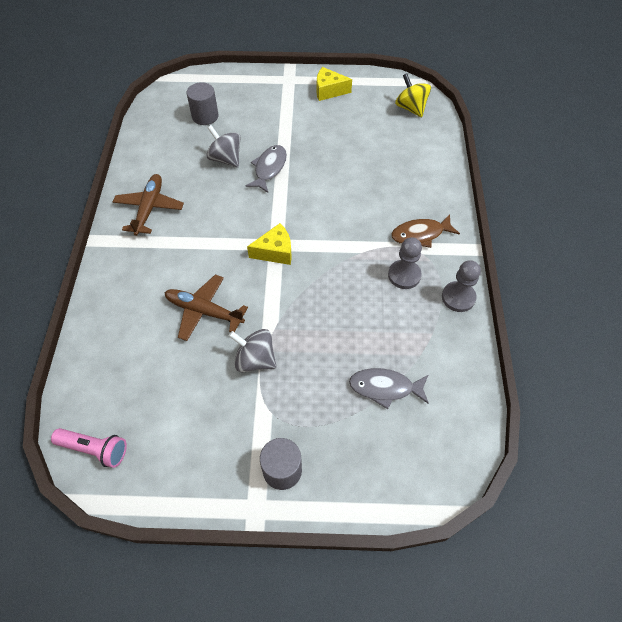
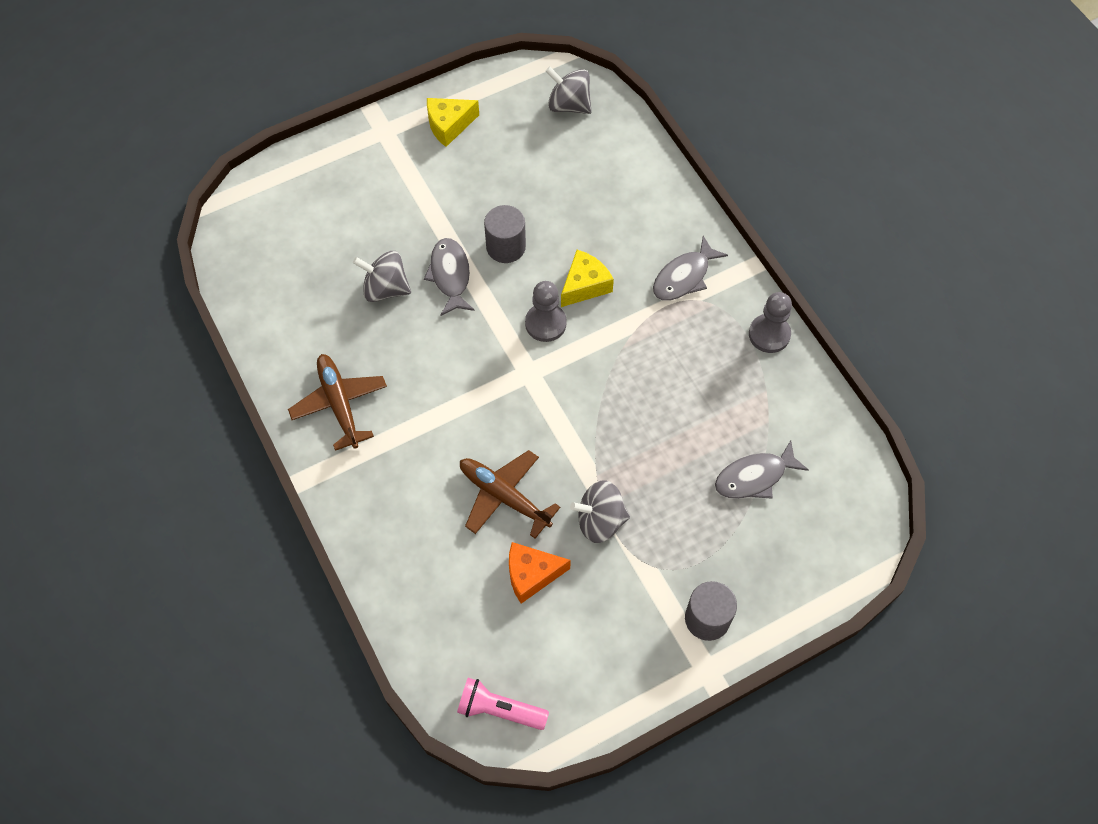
camera: 30 degrees left, 5 degrees up
(95, 449) = (499, 709): pink flashlight -> pink flashlight turned 150 degrees counterclockwise
(184, 370) = (531, 574): none -> orange cheese
(204, 311) = (504, 497): brown plane -> brown plane turned 45 degrees clockwise
(205, 116) = (312, 239): grey cylinder -> grey cylinder (506, 247)
(275, 252) = (534, 382): yellow cheese -> yellow cheese (585, 285)
(404, 275) = (696, 337): grey pawn -> grey pawn (545, 323)
(411, 108) = (569, 105): yellow spinning top -> grey spinning top
(420, 234) = (684, 277): brown fish -> grey fish

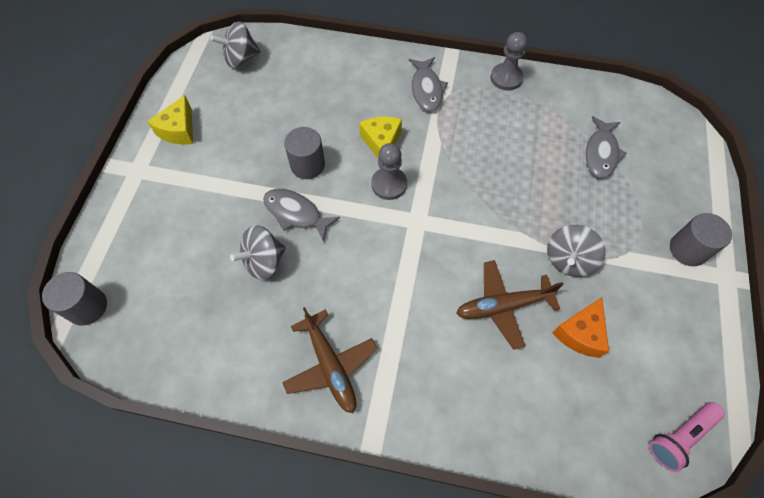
camera: 50 degrees left, 0 degrees up
(244, 204) = (87, 307): none -> grey cylinder
(339, 404) = (330, 365): brown plane -> brown plane turned 135 degrees counterclockwise

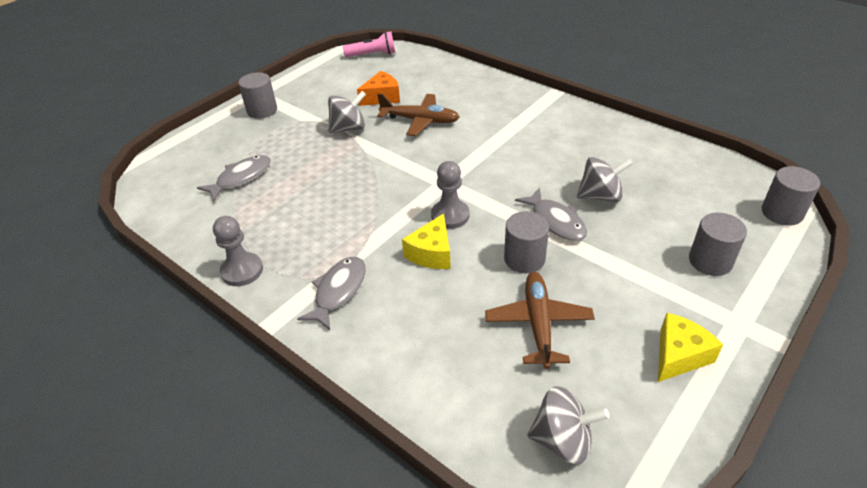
camera: 150 degrees left, 20 degrees down
(157, 220) = (710, 261): none -> grey cylinder
(330, 365) = (567, 127): brown plane -> brown plane (538, 324)

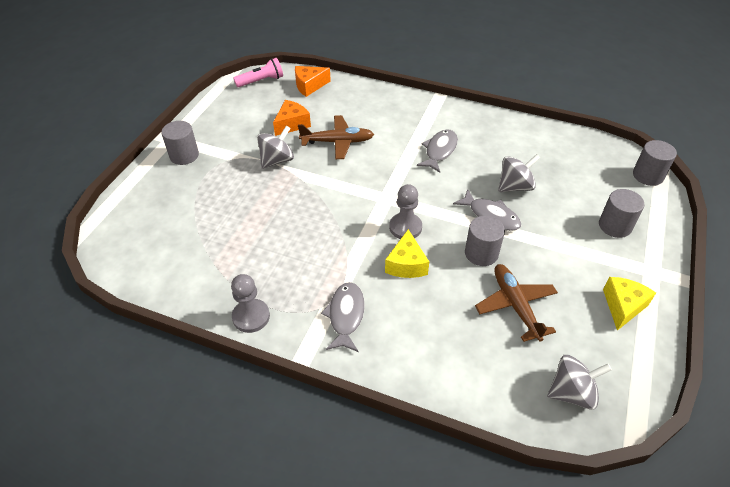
camera: 20 degrees left, 5 degrees up
(241, 178) = (201, 228): grey fish -> grey fish (439, 151)
(419, 65) = (309, 86): none -> orange cheese

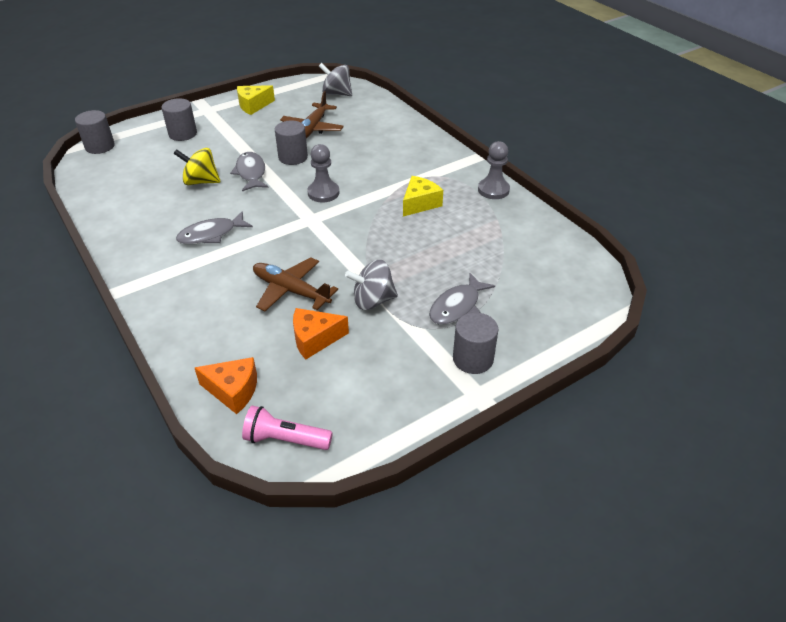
camera: 145 degrees left, 5 degrees down
(345, 315) = (425, 165): grey fish -> grey fish (457, 306)
(406, 264) = (352, 173): yellow cheese -> yellow cheese (420, 203)
(515, 186) = (201, 181): grey spinning top -> yellow spinning top

